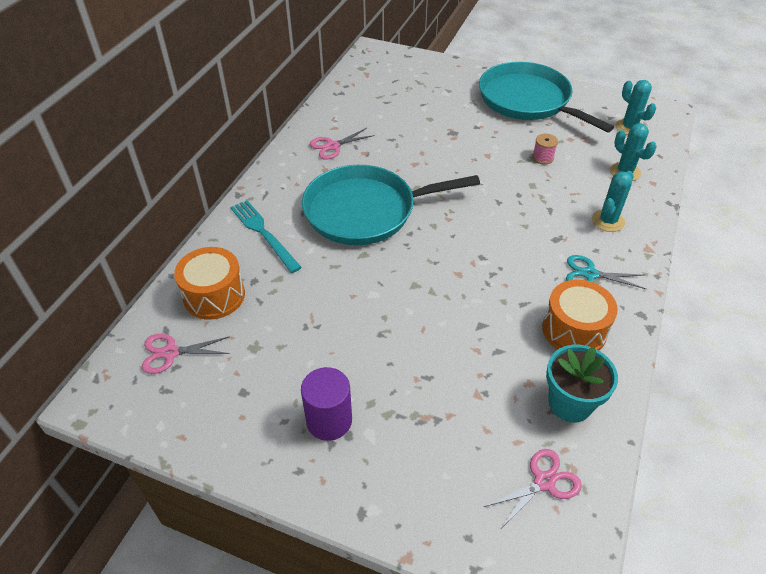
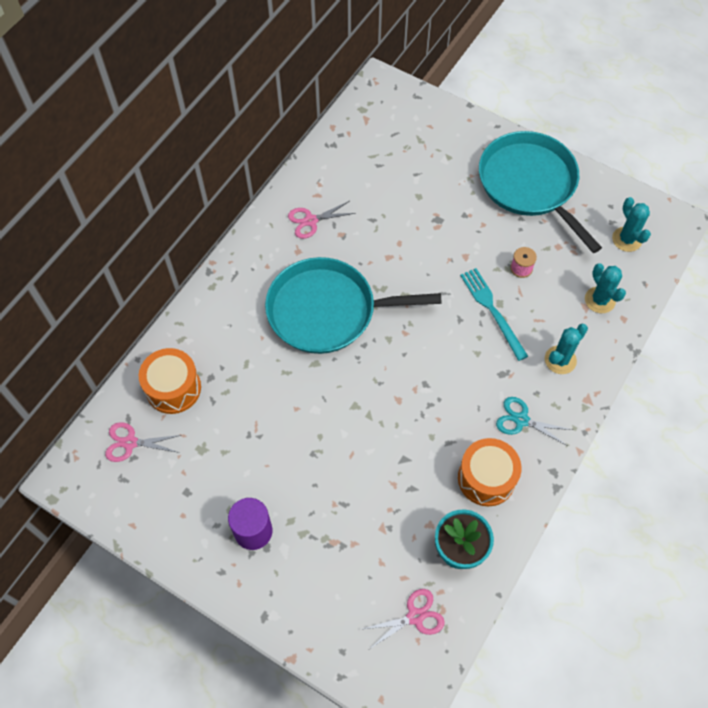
camera: 10 degrees right, 15 degrees up
(263, 233) = (226, 323): turquoise fork -> turquoise fork (492, 310)

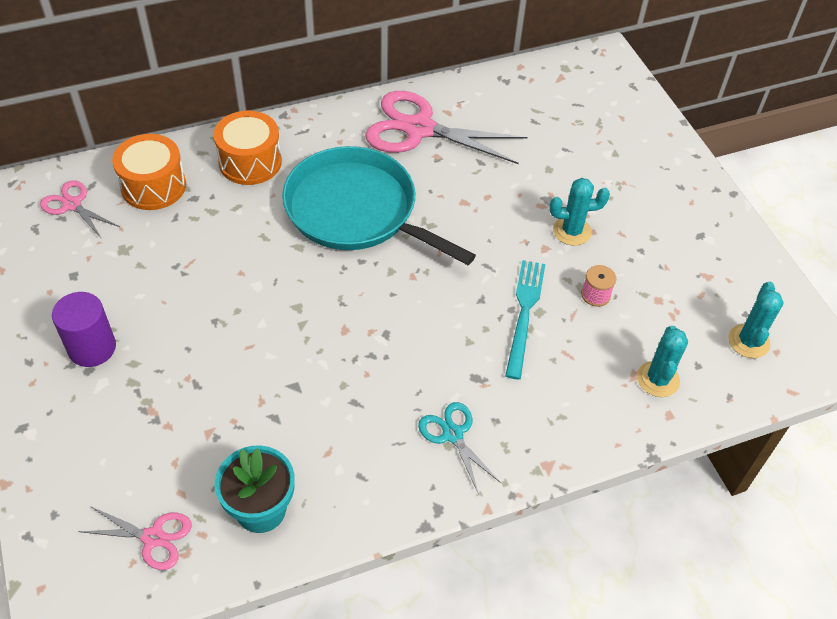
camera: 35 degrees right, 10 degrees down
(310, 221) = (419, 129): pink scissors -> pink scissors, size x1.96
(486, 478) = (359, 463): orange drum -> orange drum (250, 162)
(530, 184) = (682, 226): turquoise pan -> none
(560, 360) = (554, 407): turquoise cactus -> turquoise cactus (572, 231)

